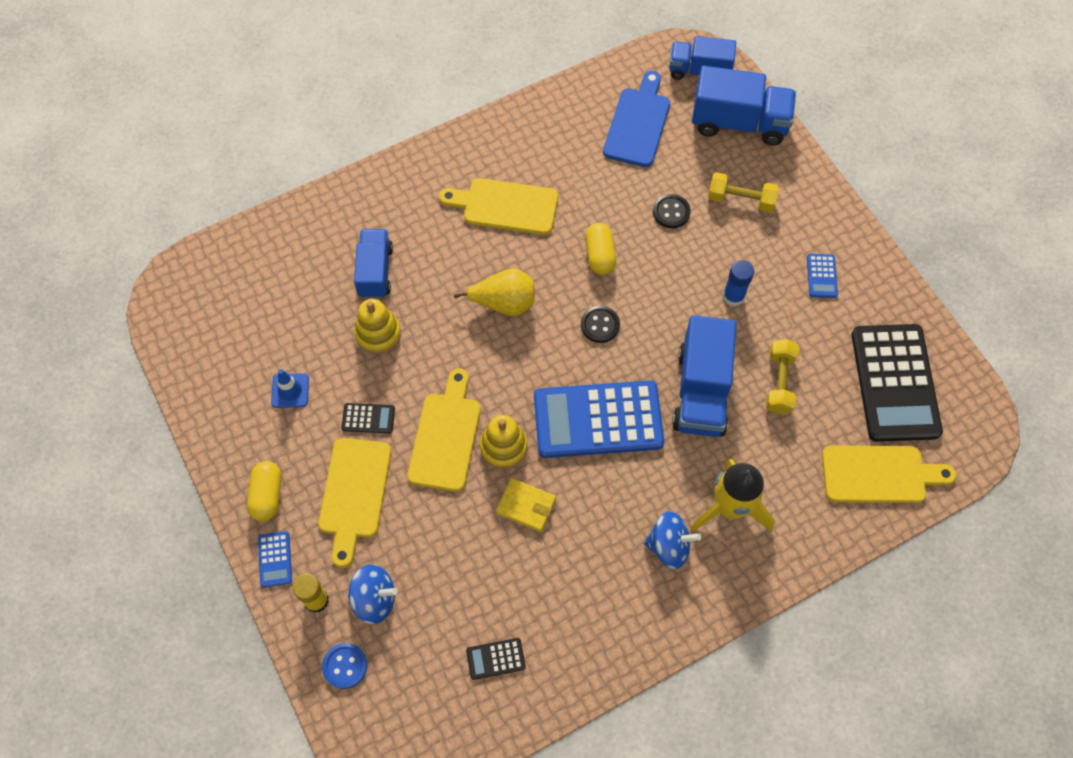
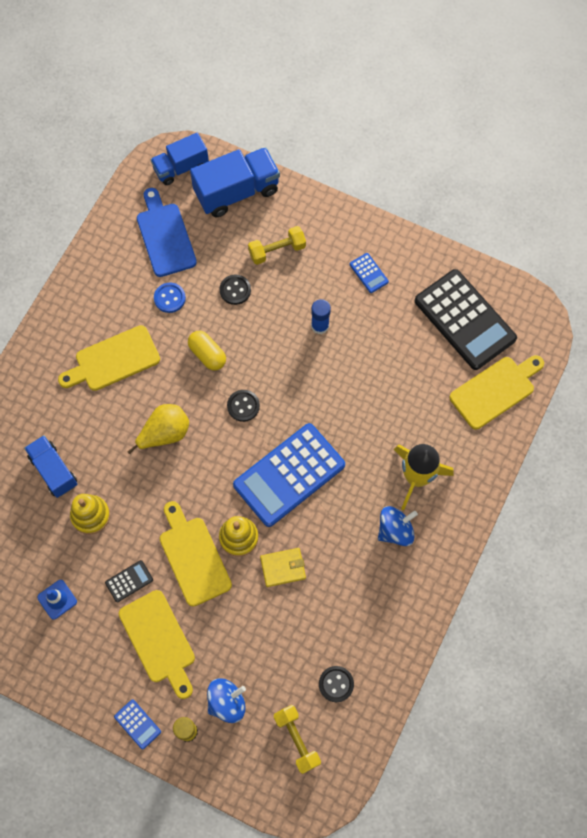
camera: 35 degrees left, 5 degrees up
(267, 495) = (98, 684): yellow capsule -> none
(345, 666) = (240, 760): blue button -> blue button (169, 298)
(495, 659) = (336, 684): black calculator -> black button
(701, 391) = (344, 409): blue truck -> none
(779, 382) = (391, 368): yellow dumbbell -> yellow dumbbell (297, 740)

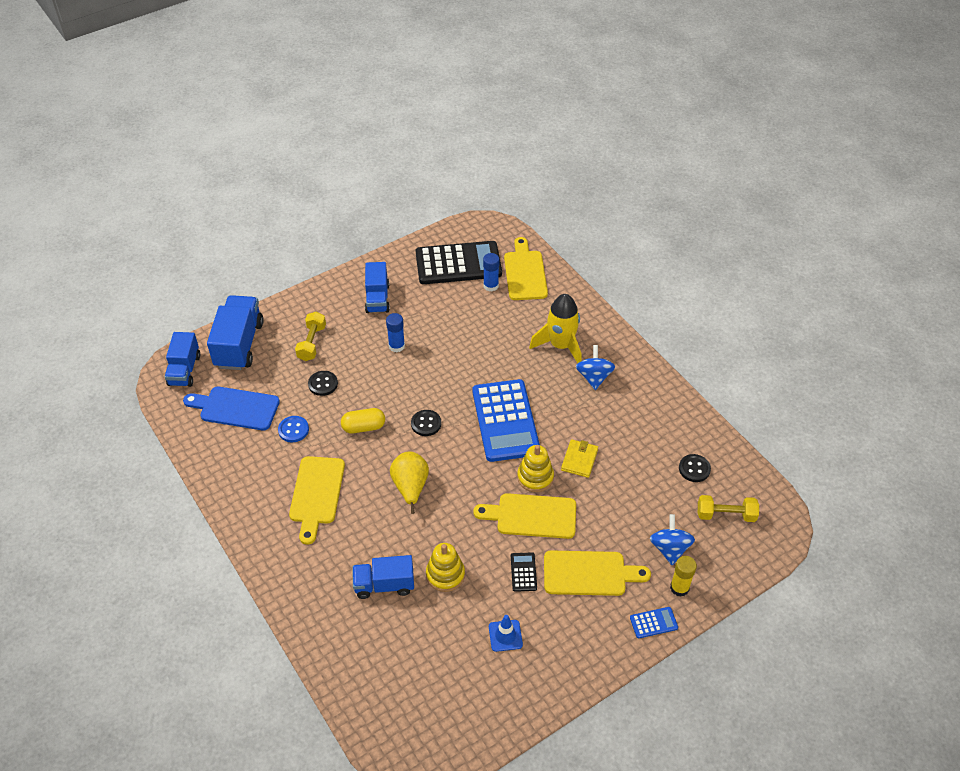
camera: 60 degrees left, 20 degrees down
(368, 273) = (377, 298): blue calculator -> blue truck
(455, 367) = (491, 286): none -> blue glue stick

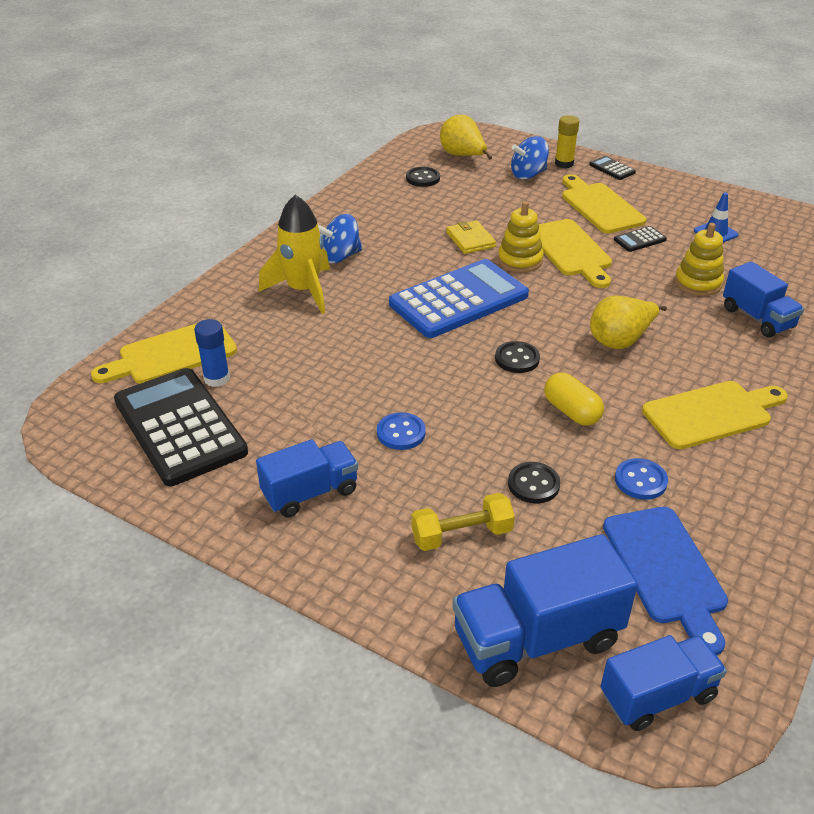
camera: 115 degrees left, 10 degrees down
(396, 346) = (401, 433): blue glue stick -> blue button
(579, 460) = (470, 240): yellow wallet -> yellow wallet turned 75 degrees clockwise
(653, 623) = (612, 168): blue calculator -> black calculator
(726, 515) = (463, 156): yellow dumbbell -> yellow pear

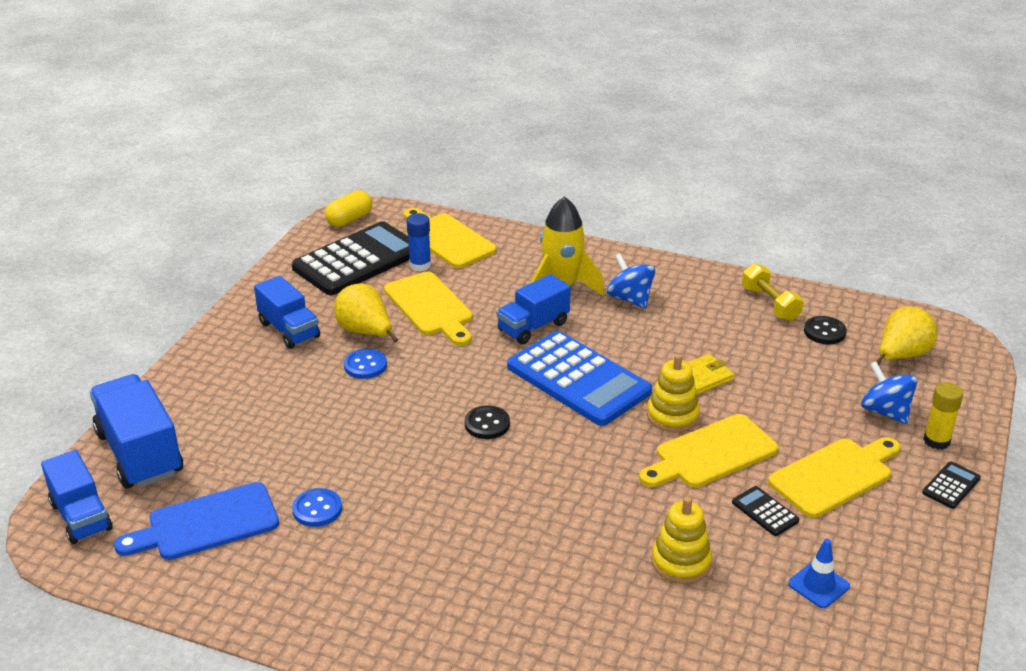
camera: 80 degrees right, 5 degrees down
(461, 535) = (246, 408): yellow dumbbell -> yellow dumbbell (770, 304)
(533, 484) = (307, 443): black button -> none
(571, 411) = (411, 463): yellow capsule -> yellow capsule (349, 220)
(620, 340) = (538, 495): yellow pear -> yellow pear (365, 332)
(711, 414) = (424, 562): yellow cutting board -> yellow cutting board (430, 307)
(757, 318) = (619, 613): blue truck -> blue truck (533, 327)

